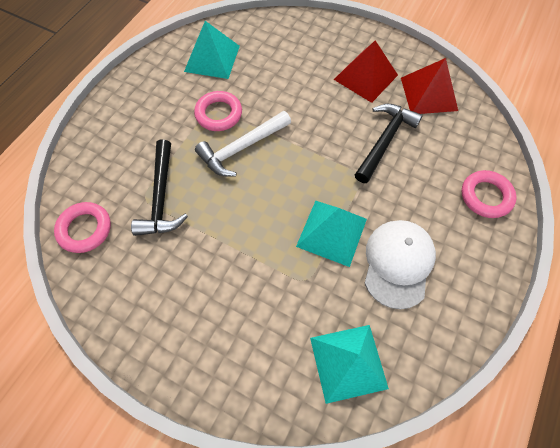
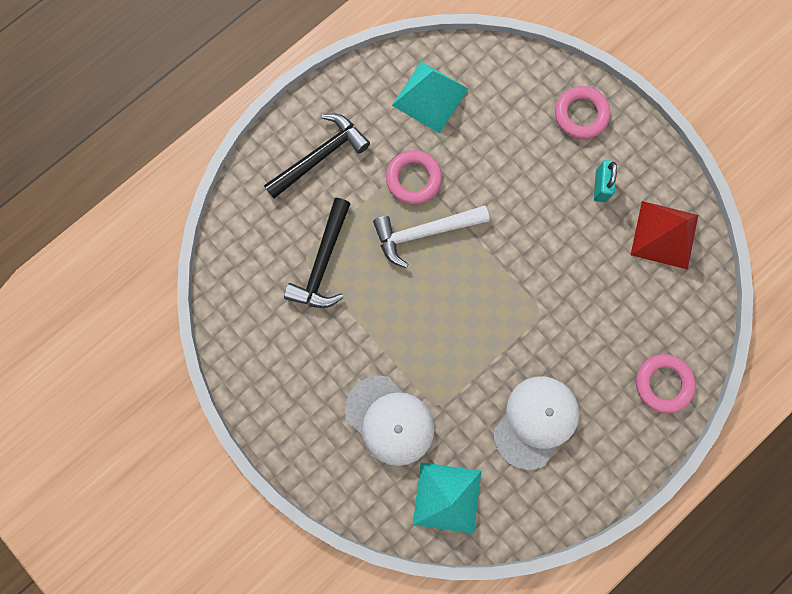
camera: 20 degrees right, 15 degrees up
(85, 229) = (238, 272): pink ring -> pink ring (580, 115)
(266, 309) = (390, 420): none -> white cap
(332, 232) = (483, 365): turquoise pyramid -> none
(365, 77) = (600, 186): red pyramid -> turquoise padlock
(385, 141) = (585, 278): black hammer -> black hammer (320, 156)

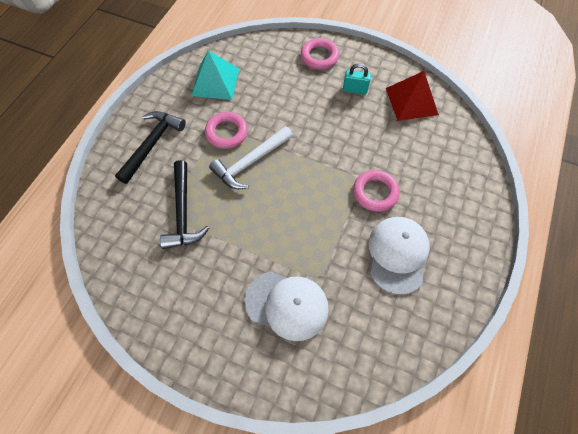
camera: 25 degrees left, 15 degrees down
(447, 497) = (362, 345): turquoise pyramid -> none
(600, 186) = (355, 90): turquoise padlock -> turquoise padlock turned 60 degrees counterclockwise
(663, 383) = (468, 189): pink ring -> pink ring (375, 192)

